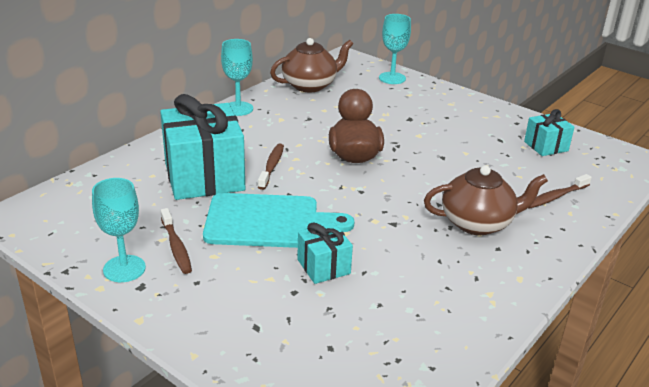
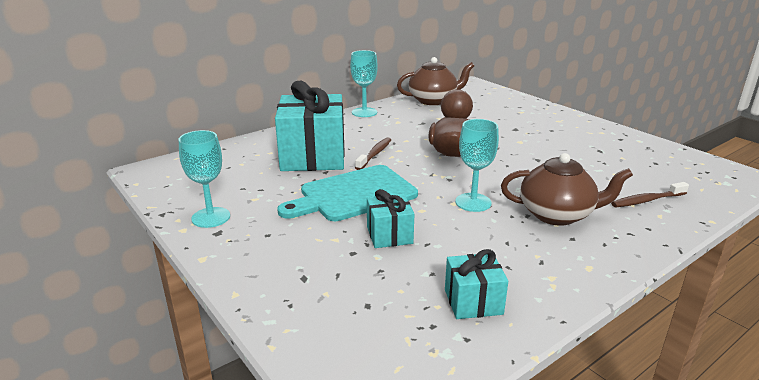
camera: 15 degrees right, 5 degrees down
(176, 247) = (263, 206): brown toothbrush -> none
(268, 221) = (353, 194): turquoise cutting board -> turquoise cutting board turned 135 degrees clockwise
(392, 78) = (509, 99): turquoise goblet -> turquoise goblet (473, 202)
(546, 146) = (646, 159): turquoise gift -> turquoise gift (473, 302)

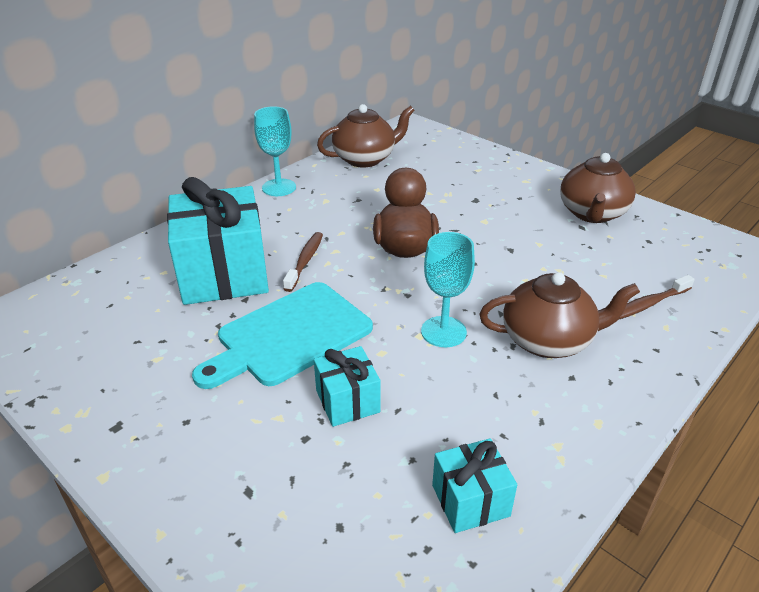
camera: 10 degrees left, 10 degrees up
(211, 217) = (102, 400): turquoise goblet -> none
(610, 143) = (592, 213): none -> brown teapot

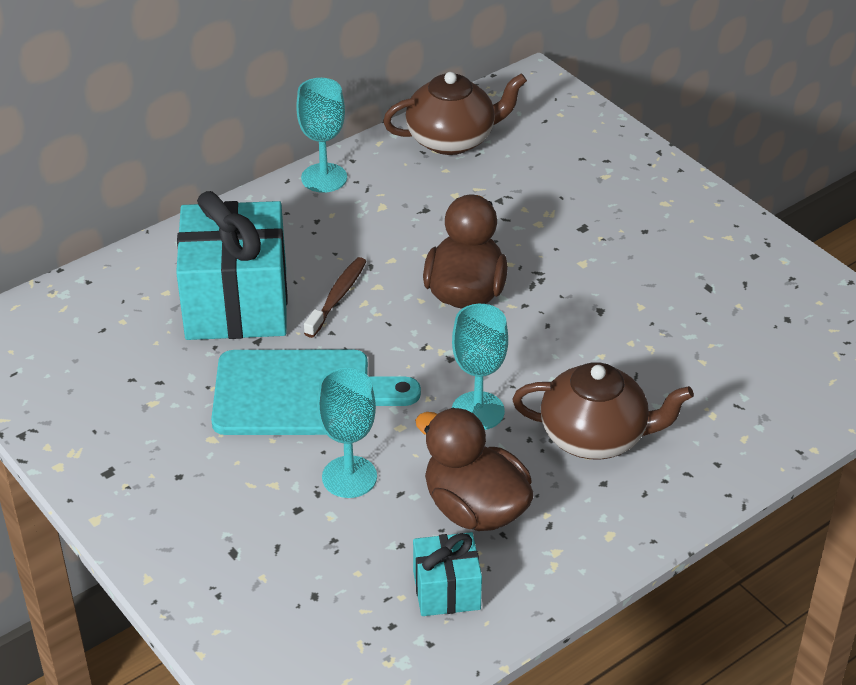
camera: 10 degrees right, 5 degrees up
(289, 336) = (300, 394): turquoise cutting board -> turquoise cutting board turned 150 degrees counterclockwise
(347, 401) = (349, 477): turquoise gift -> turquoise goblet
(470, 415) = (475, 509): none -> brown duck
(592, 213) = (732, 268): brown teapot -> none
(648, 304) = (737, 407): brown toothbrush -> none

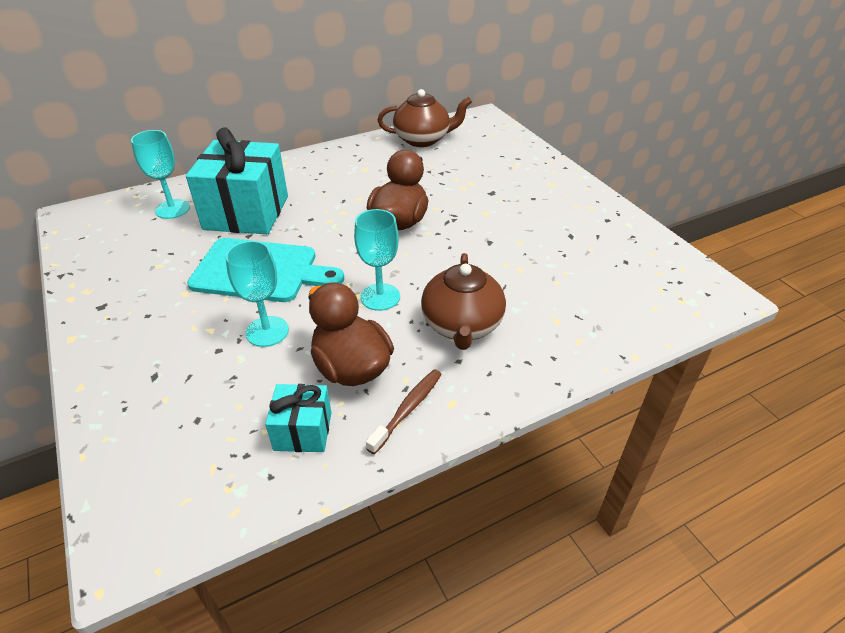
camera: 10 degrees right, 0 degrees up
(324, 178) = (335, 151): turquoise goblet -> turquoise goblet (172, 209)
(337, 297) = (313, 215): brown toothbrush -> brown toothbrush (408, 409)
(595, 437) = (462, 325): brown teapot -> brown teapot turned 75 degrees clockwise

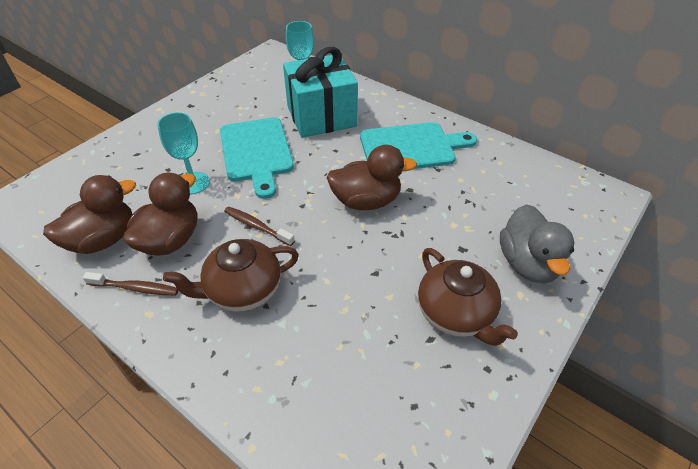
camera: 65 degrees right, 5 degrees up
(303, 431) = (103, 239): turquoise gift -> brown duck
(350, 177) = (411, 147): none -> turquoise cutting board
(380, 297) = (257, 226): turquoise goblet -> brown toothbrush
(423, 139) = (516, 168): brown teapot -> brown teapot (456, 314)
(525, 171) = (528, 264): none -> grey duck

